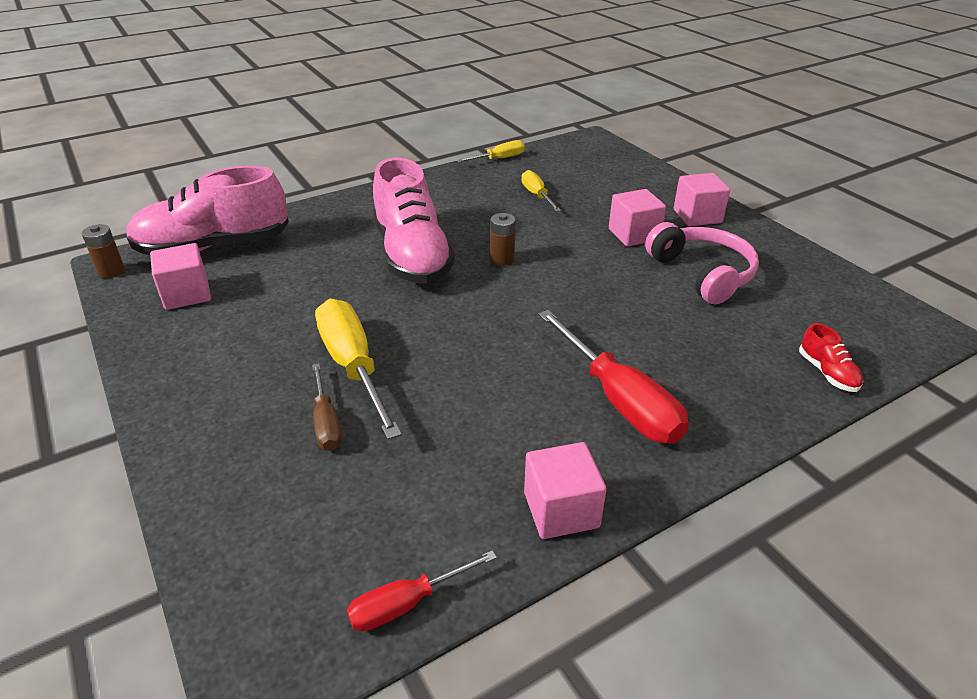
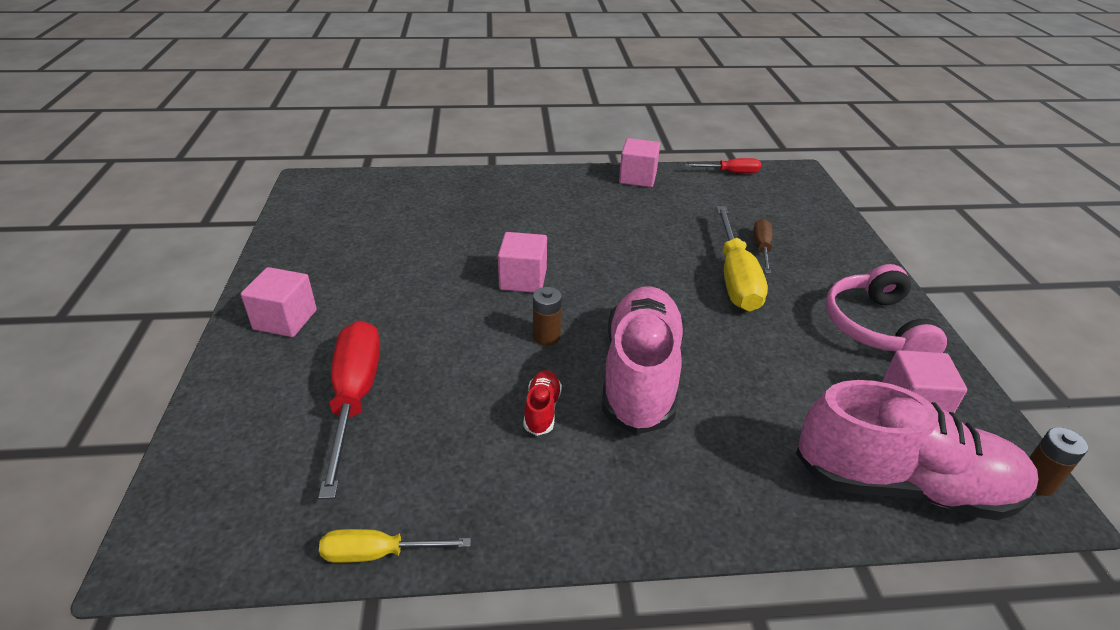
camera: 155 degrees left, 0 degrees up
(537, 195) = (414, 425): yellow screwdriver -> none
(619, 400) = (559, 206): red screwdriver -> red screwdriver (354, 398)
(633, 234) = (382, 320): pink cube -> pink cube (523, 279)
(702, 273) = (384, 261): pink headphones -> pink headphones (875, 327)
(827, 373) = (414, 182): red shoe -> red shoe (542, 410)

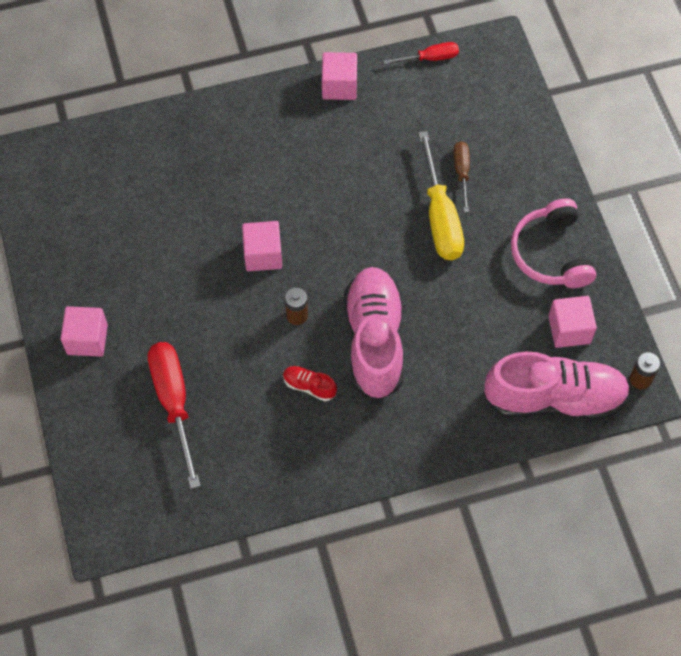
camera: 10 degrees left, 25 degrees up
(378, 553) = (236, 512): yellow screwdriver -> none
(542, 410) = (309, 386): red shoe -> red shoe turned 60 degrees counterclockwise

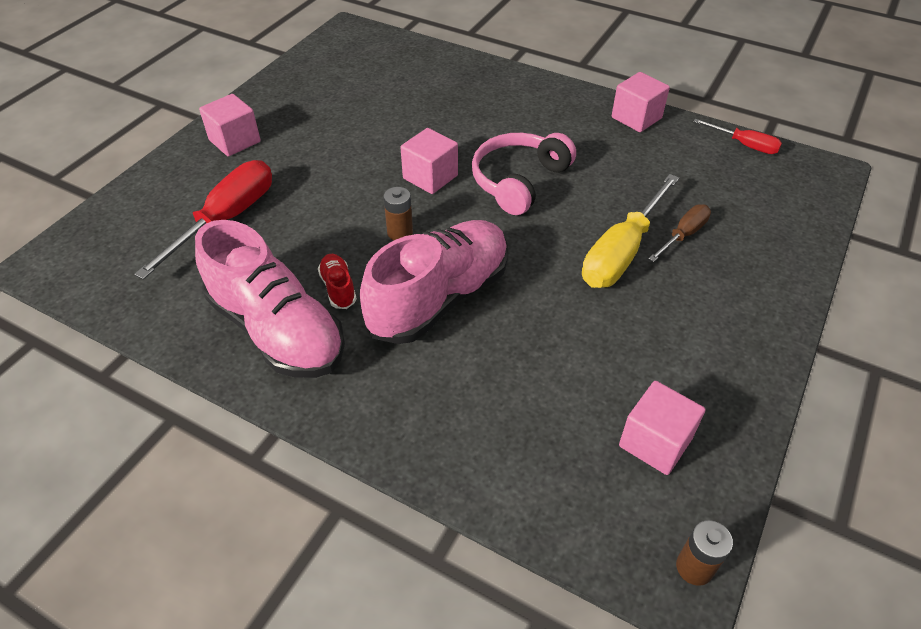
camera: 45 degrees right, 15 degrees down
(551, 253) = (710, 358): pink headphones -> pink headphones (519, 181)
(554, 398) = (560, 495): pink shoe -> pink shoe (277, 330)

